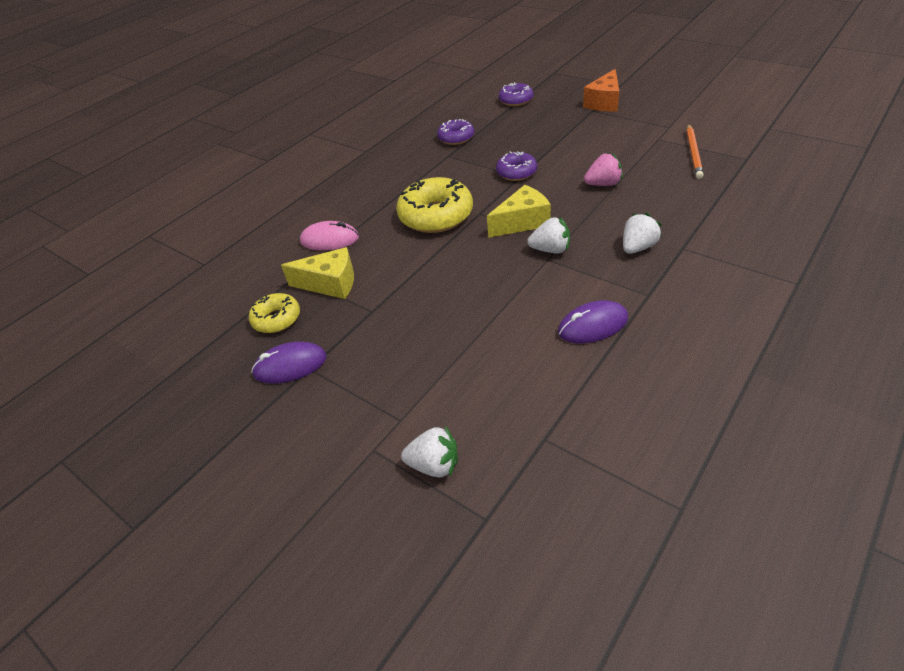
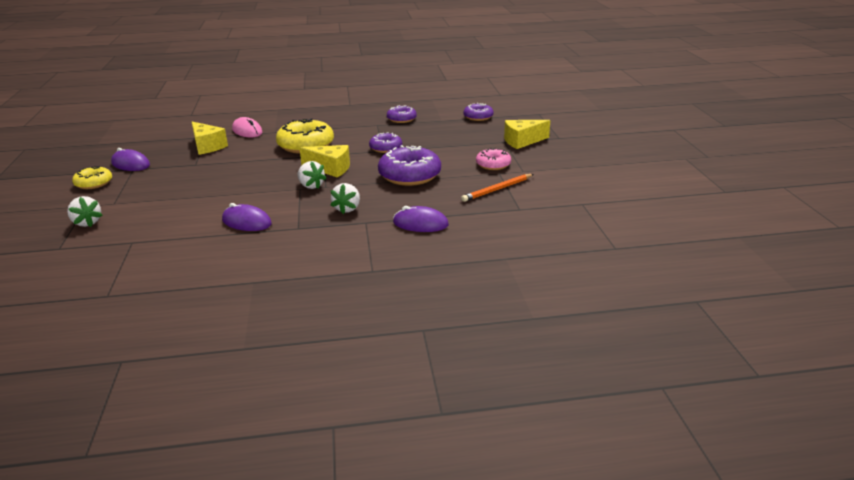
camera: 40 degrees right, 15 degrees down
(277, 319) = (164, 147): yellow donut -> yellow donut (94, 183)
(603, 184) = (409, 175): pink strawberry -> purple donut
(604, 102) = (522, 141): orange cheese -> yellow cheese
(636, 135) = (493, 165): none -> pink donut
(638, 247) = (347, 209): white strawberry -> white strawberry turned 105 degrees clockwise
(722, 218) = (420, 224): none -> purple mouse

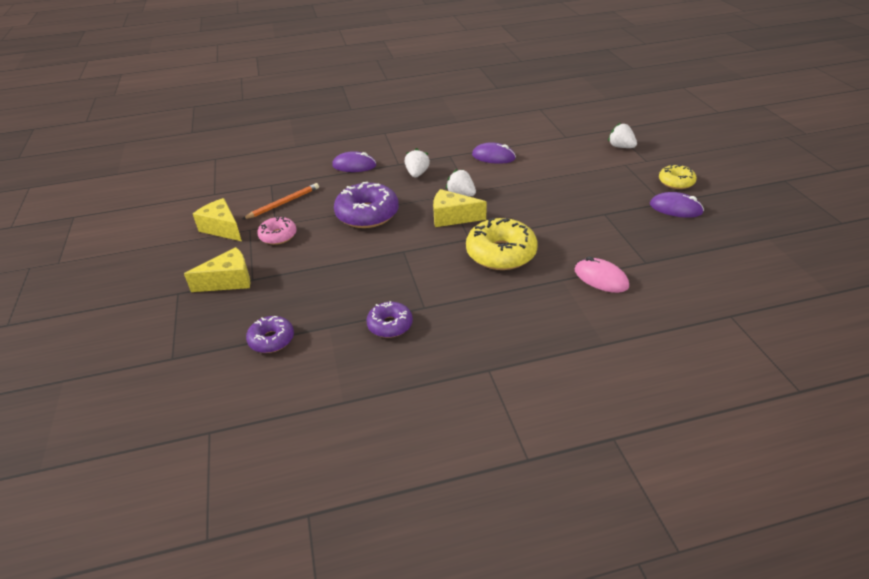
camera: 175 degrees right, 10 degrees up
(207, 146) = (622, 243): yellow cheese -> yellow cheese (222, 228)
(386, 148) = (400, 255): purple donut -> none

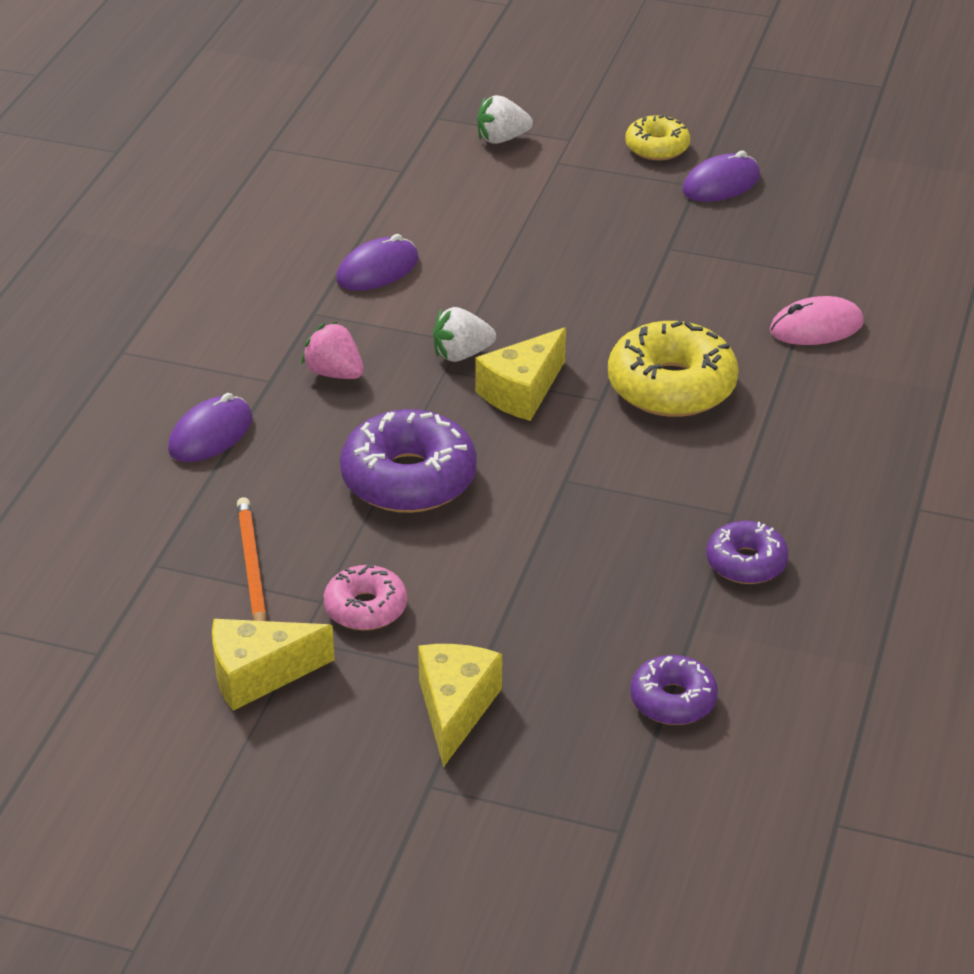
camera: 60 degrees left, 0 degrees up
(417, 174) = (334, 373): white strawberry -> pink strawberry

